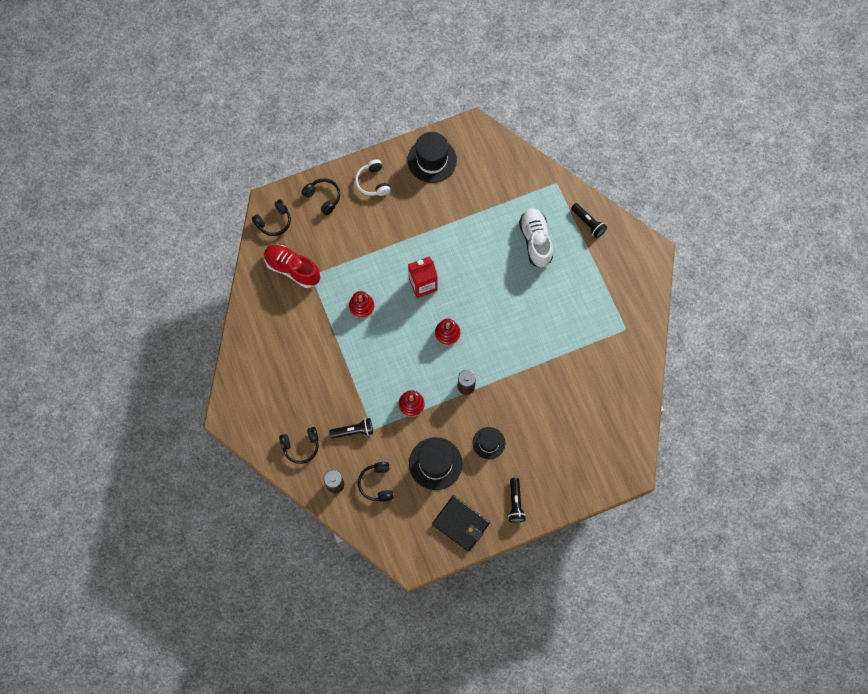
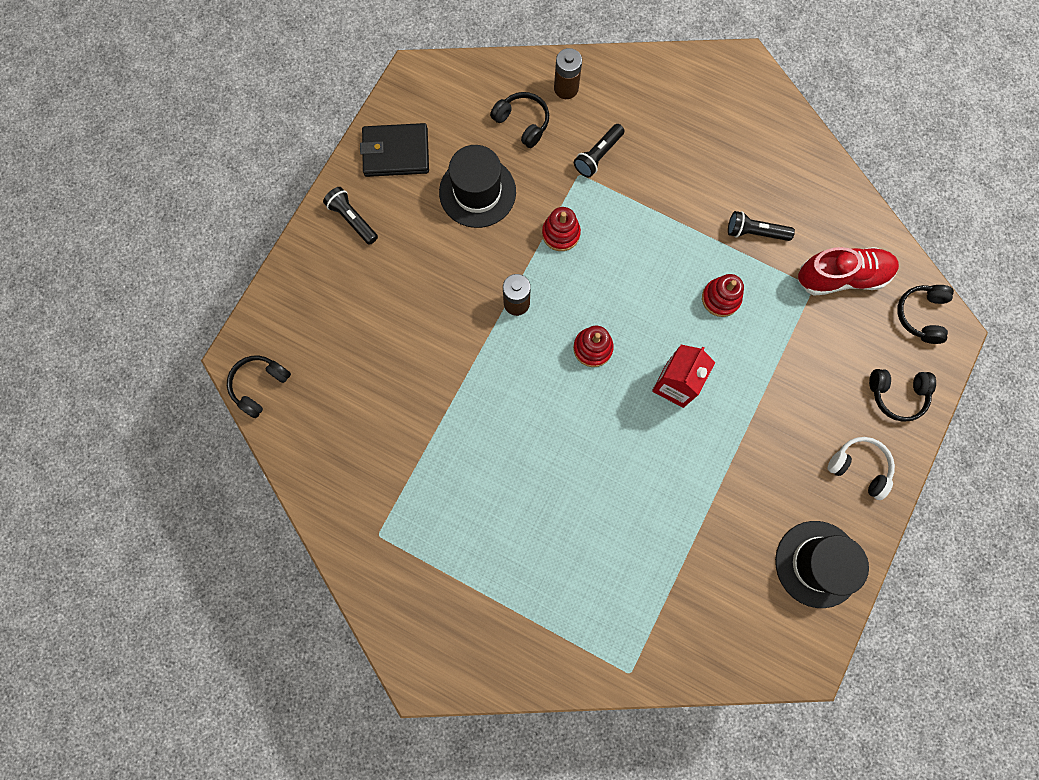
camera: 140 degrees right, 5 degrees up
(301, 446) = (638, 97): black headphones -> black headphones (260, 385)
(488, 443) = (436, 260): black hat -> none
(535, 241) = (587, 561): white shoe -> none
(588, 223) = (540, 648): black flashlight -> black flashlight (755, 232)

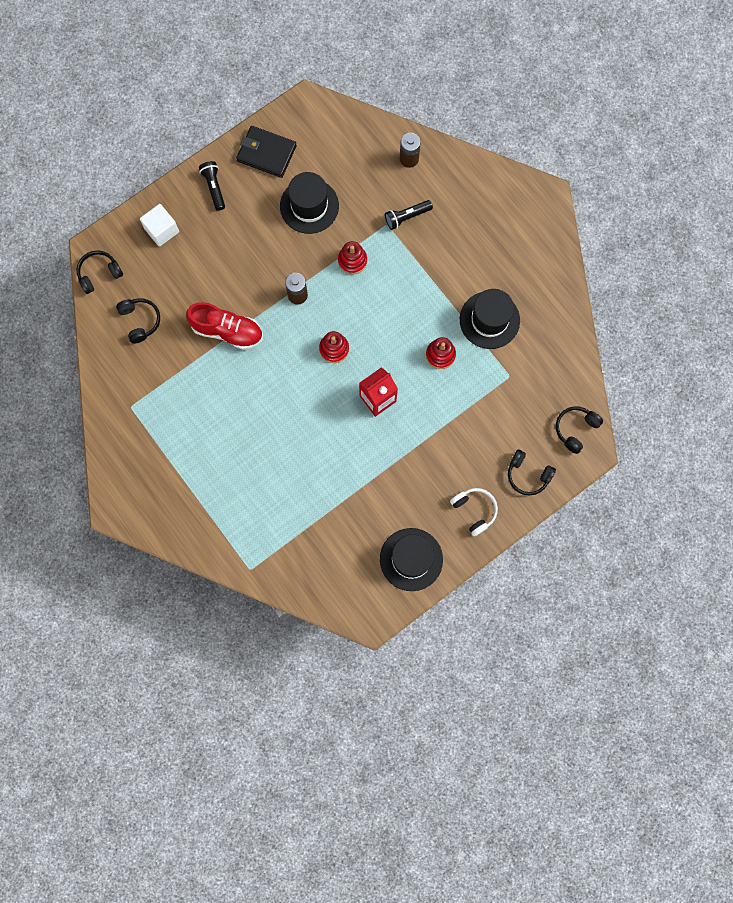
camera: 25 degrees right, 0 degrees up
(313, 298) = (162, 230): none -> white cube
(522, 123) = (365, 170): black headphones -> black headphones (140, 321)
(755, 232) = (489, 320): black flashlight -> black hat
(841, 277) = (534, 378): red shoe -> red shoe (227, 331)

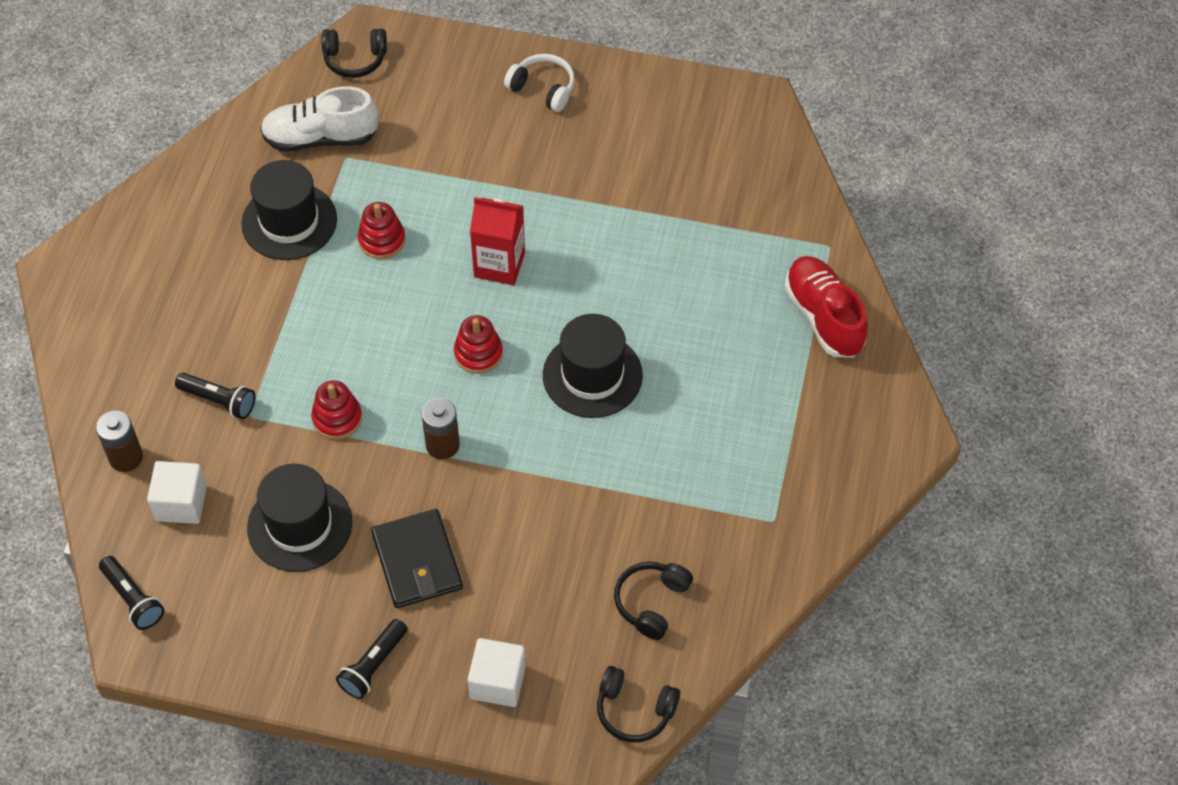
camera: 130 degrees left, 20 degrees down
(227, 331) = (566, 488): red shoe -> red shoe (823, 317)
(266, 153) = (261, 639): black wallet -> black wallet (417, 561)
(331, 116) = (133, 599): none -> black flashlight
(364, 166) = (181, 503): none -> white cube
(411, 559) = (657, 108): black hat -> black hat (592, 375)
(474, 510) = (543, 89): white headphones -> white headphones turned 105 degrees clockwise
(528, 475) = (452, 68): black headphones -> none
(533, 373) = (321, 138): none -> white shoe

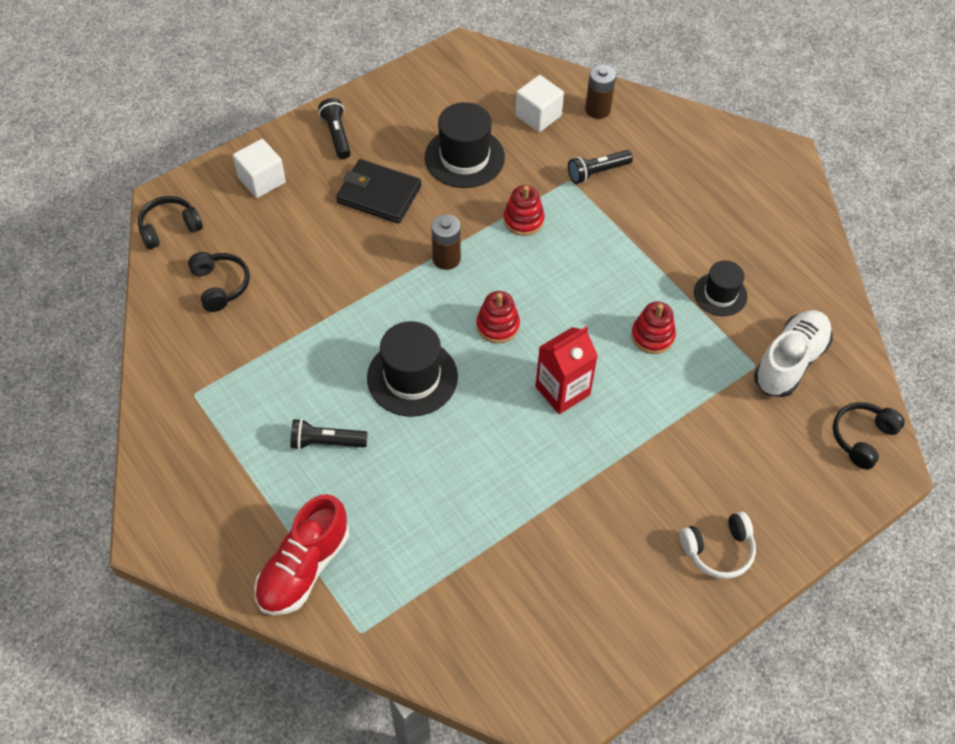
camera: 130 degrees right, 0 degrees up
(133, 599) = (495, 64): black flashlight -> black flashlight (326, 442)
(289, 221) = (720, 294): black hat -> black hat, size x0.62
(823, 317) = (304, 567): red shoe -> red shoe turned 105 degrees clockwise

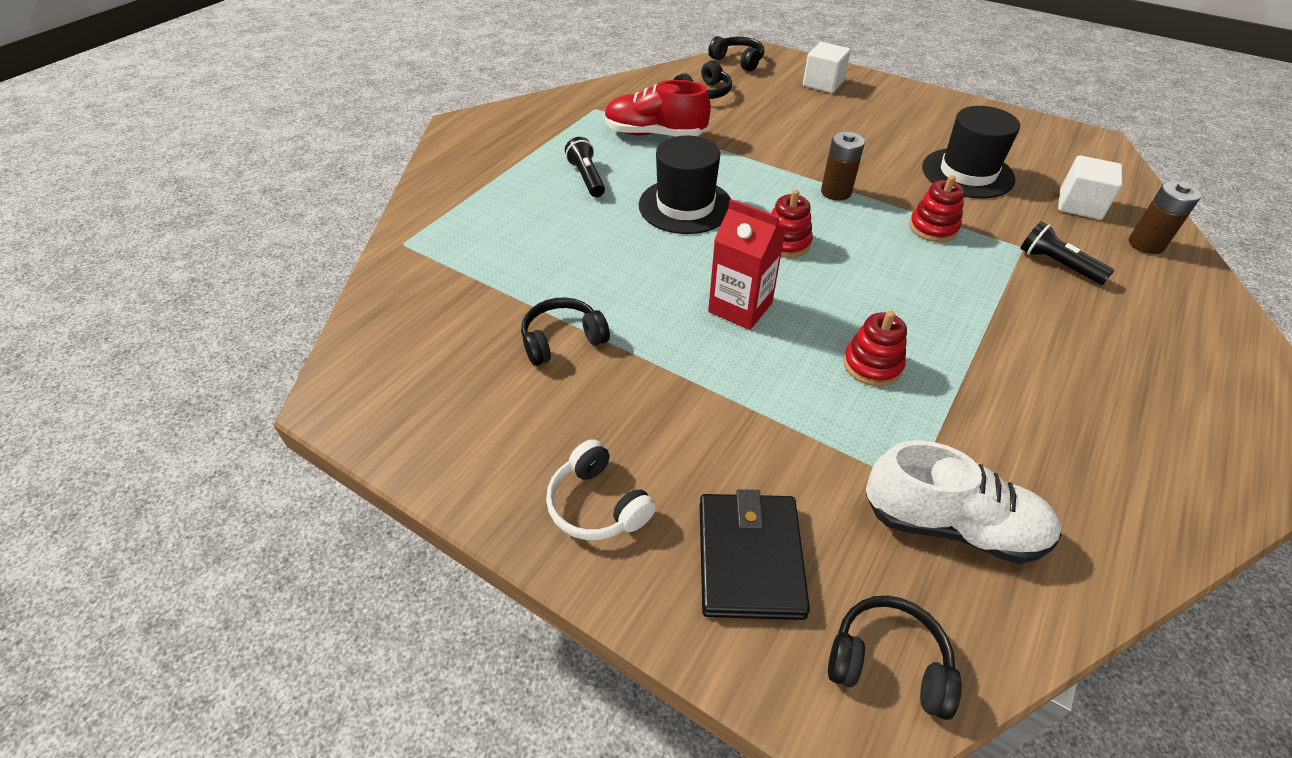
camera: 70 degrees right, 10 degrees down
(304, 567) = (458, 198): red shoe -> red shoe (655, 134)
(337, 135) = (909, 103): black flashlight -> none
(379, 194) = (870, 139): black wallet -> black wallet (749, 558)
(551, 528) = (562, 340): none -> black headphones
(720, 294) = (994, 417): black hat -> none

